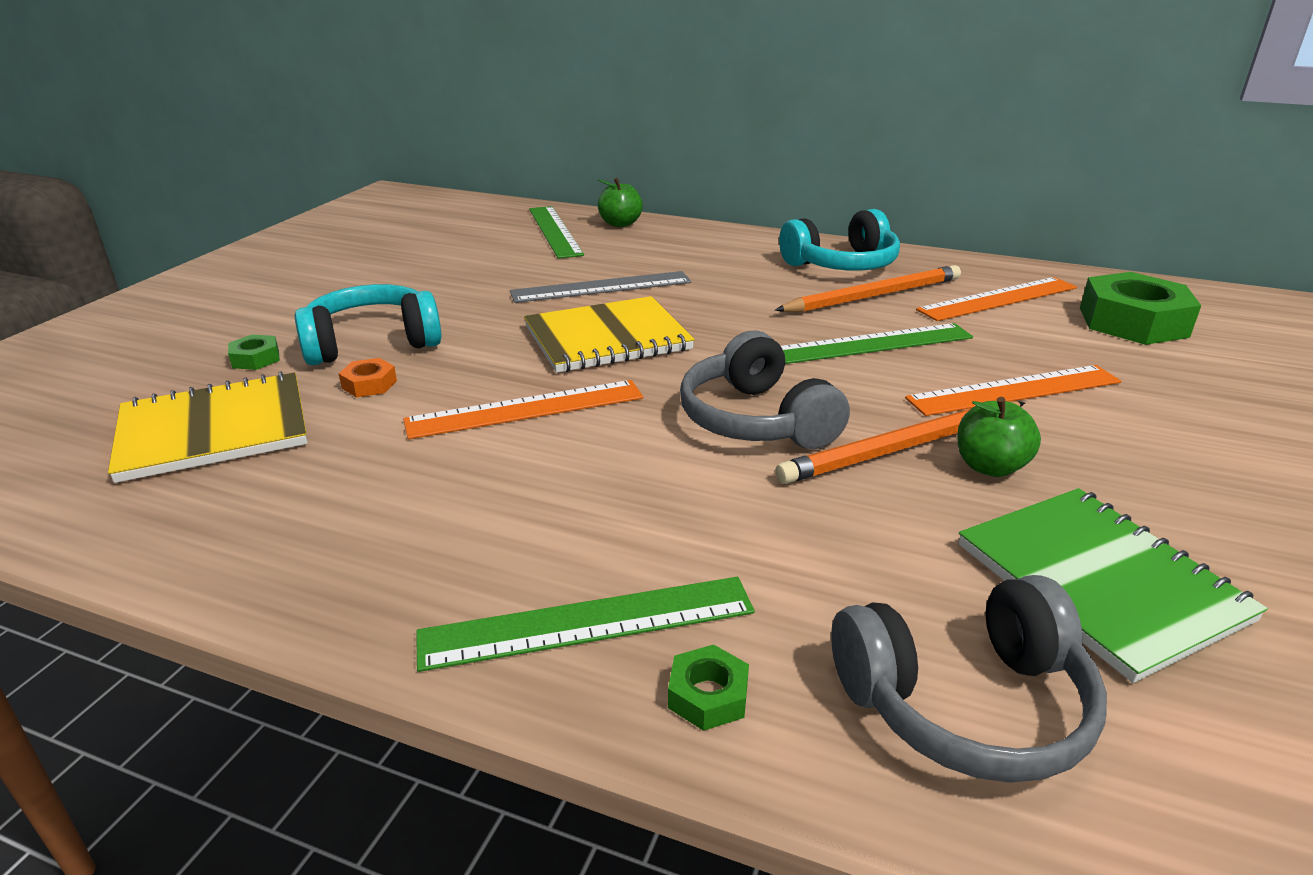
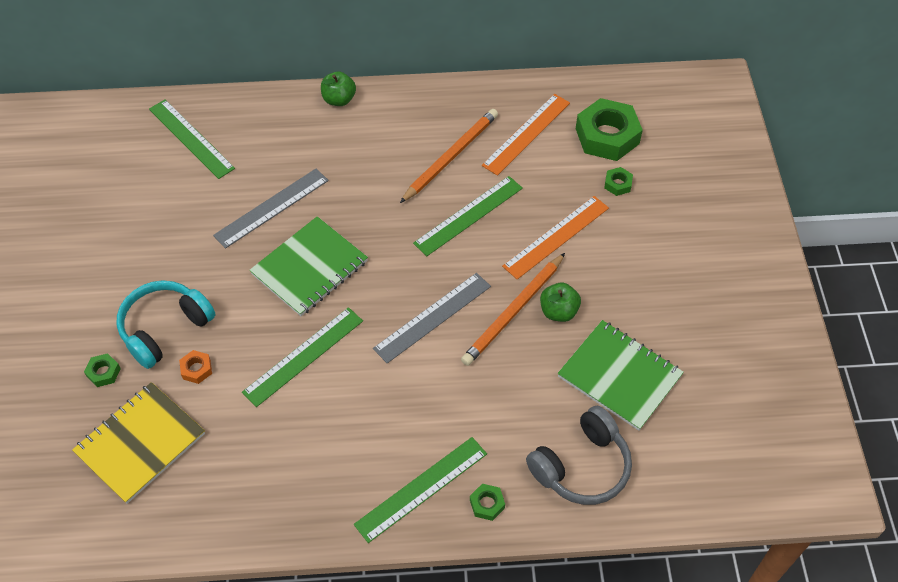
camera: 25 degrees left, 25 degrees up
(525, 409) = (303, 356): orange ruler -> green ruler
(607, 338) = (309, 268): yellow notebook -> green notebook
(620, 224) = (234, 110): green apple -> green apple (339, 99)
(756, 420) = (432, 317): grey headphones -> grey ruler
(842, 264) = (417, 120): turquoise headphones -> none
(1143, 364) = (618, 184): none -> green nut

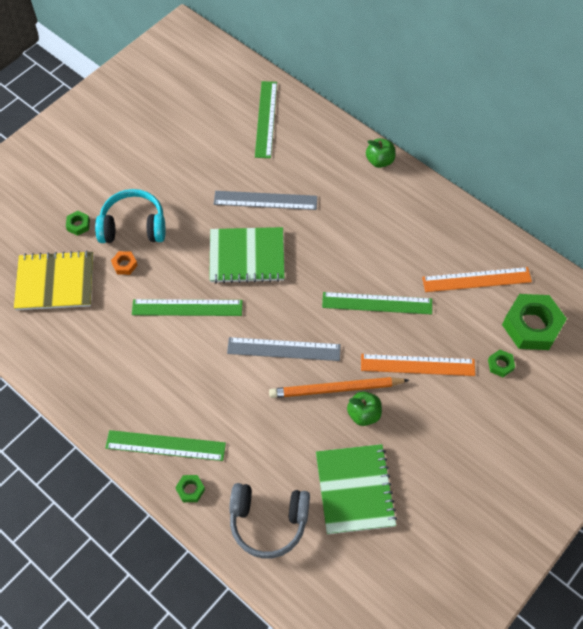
camera: 45 degrees right, 5 degrees up
(450, 157) = (408, 255): orange pencil -> none

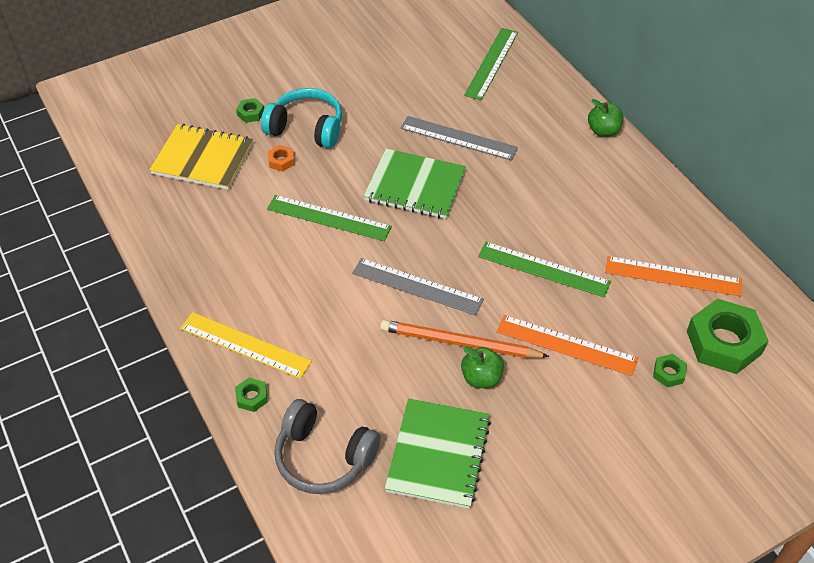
camera: 20 degrees right, 10 degrees down
(165, 446) = (245, 345): green ruler -> yellow ruler

